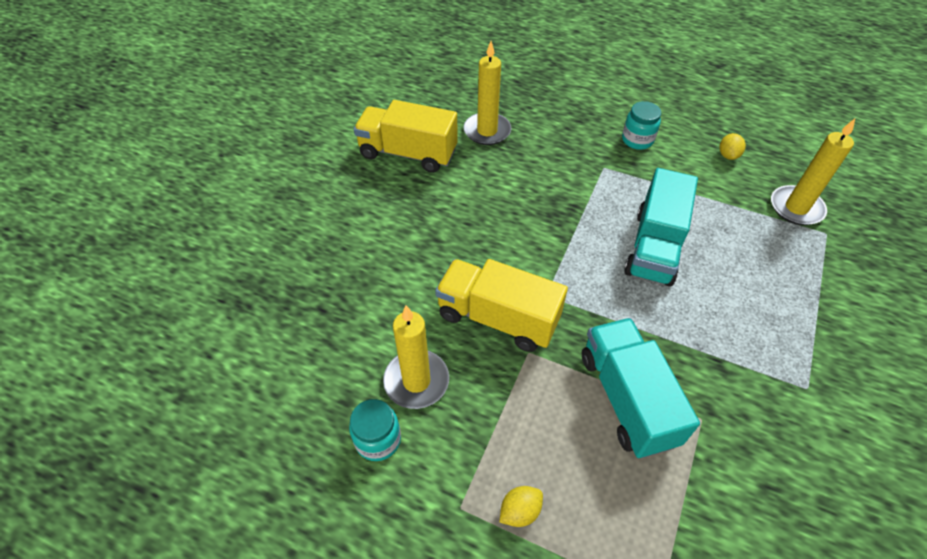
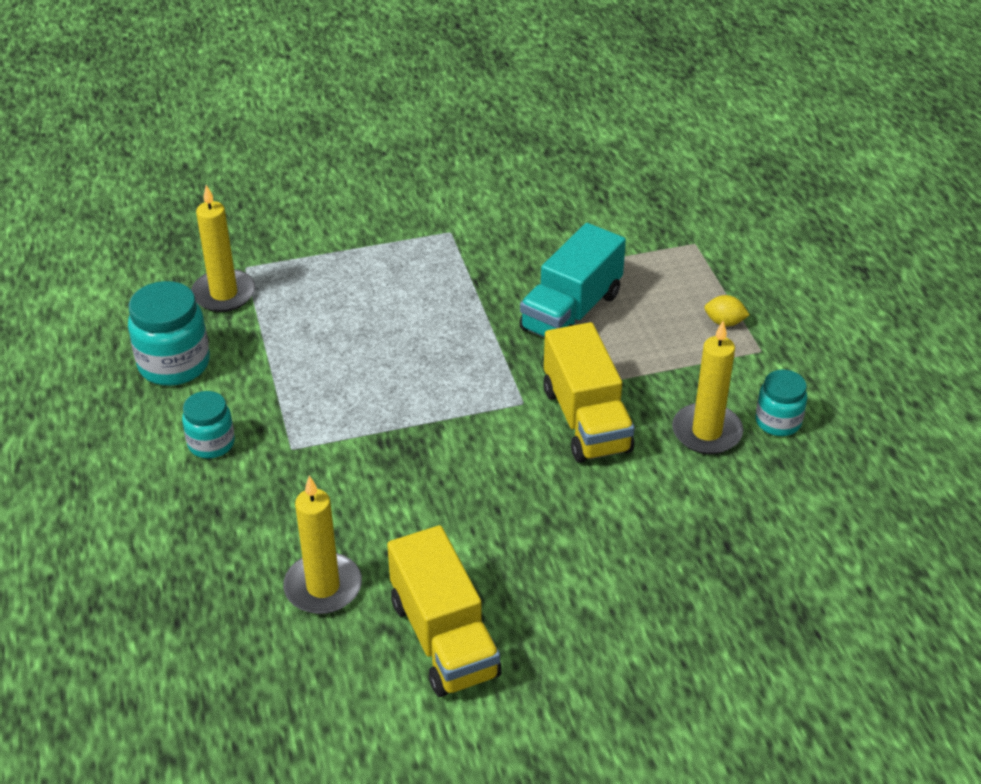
camera: 130 degrees left, 10 degrees down
(654, 247) = (382, 362): turquoise truck -> none
(728, 155) = (174, 364): yellow lemon -> turquoise jar

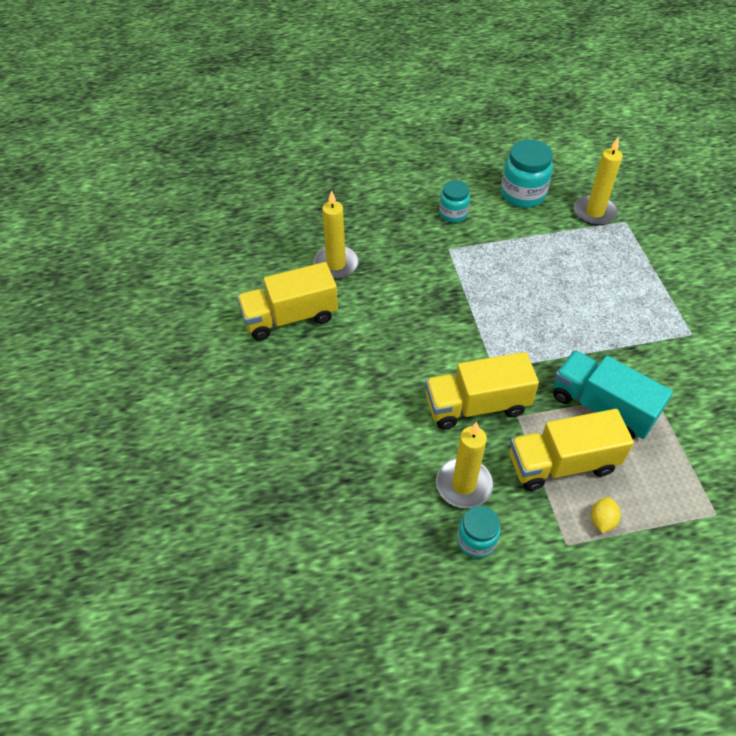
camera: 95 degrees right, 10 degrees up
(658, 348) = (562, 463): none -> yellow truck

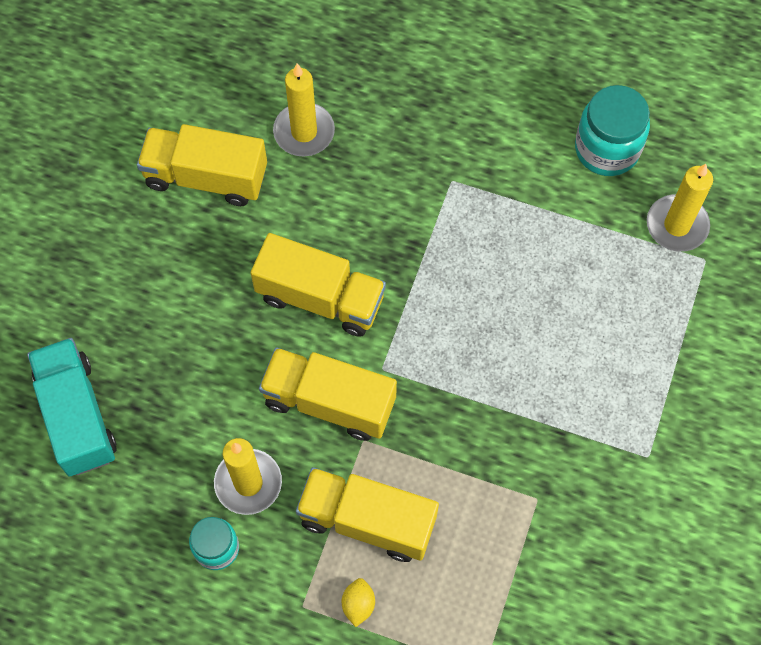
camera: 30 degrees right, 15 degrees up
(420, 348) = (320, 298): none -> yellow truck
(453, 214) = (495, 132): turquoise jar -> none
(602, 407) = (464, 484): turquoise truck -> turquoise truck (77, 416)
(602, 520) = (358, 604): yellow lemon -> yellow lemon turned 45 degrees counterclockwise

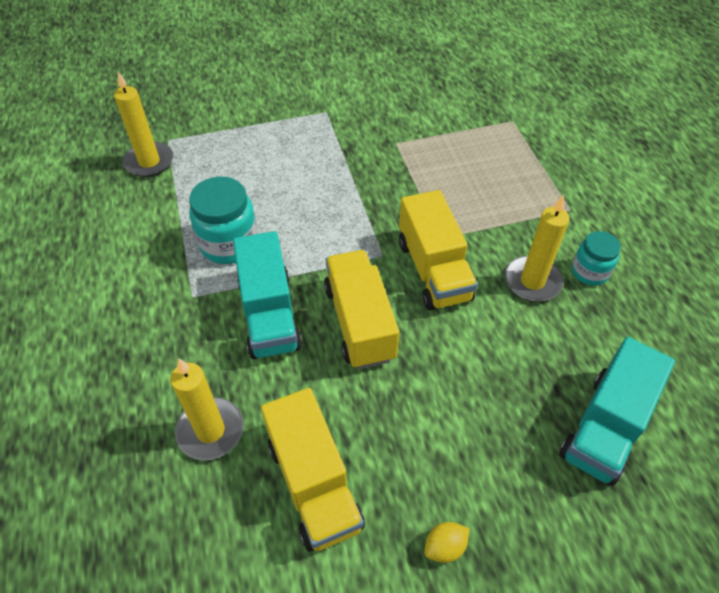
camera: 125 degrees left, 15 degrees down
(358, 604) = (540, 185): yellow lemon -> yellow lemon (444, 547)
(367, 521) = (489, 208): yellow truck -> none
(384, 231) = (269, 314): none -> turquoise truck
(607, 149) = (104, 221): turquoise jar -> turquoise jar (229, 244)

